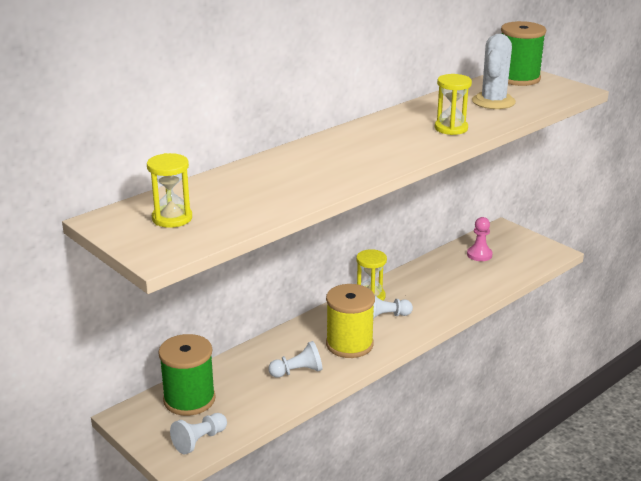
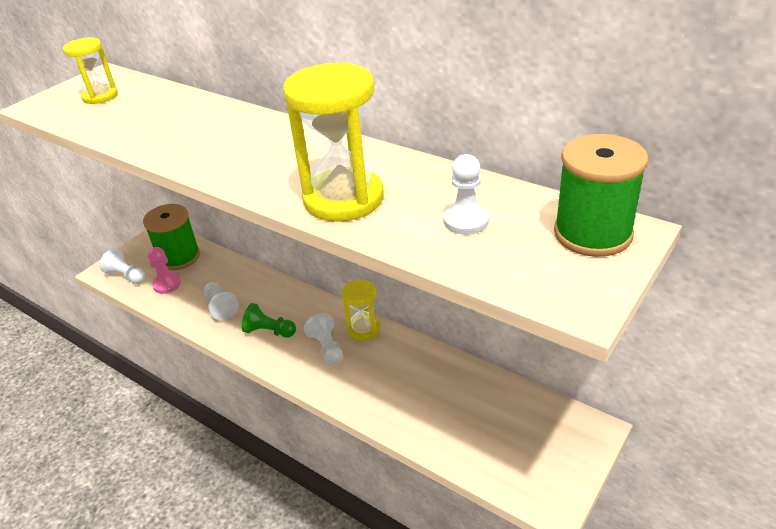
camera: 80 degrees right, 10 degrees up
(349, 344) = (269, 331): yellow spool -> green pawn
(451, 128) = (343, 199): yellow hourglass -> yellow hourglass, size x1.74
(479, 255) = (501, 412): pink pawn -> pink pawn (167, 284)
(493, 101) = (466, 221): white cactus -> white pawn

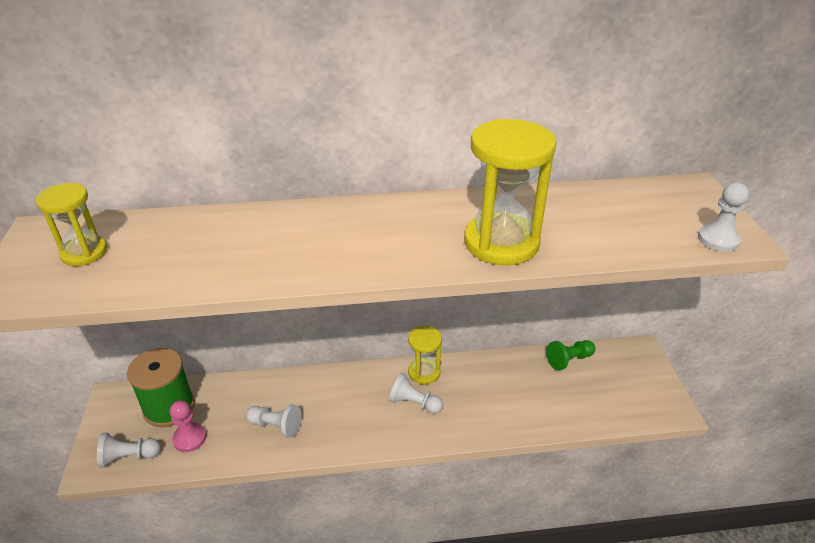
camera: 45 degrees left, 0 degrees up
(269, 331) = (349, 419): green pawn -> green pawn (569, 360)
(466, 221) = (604, 221): white pawn -> white pawn (718, 239)
(592, 233) = (680, 196): green spool -> none

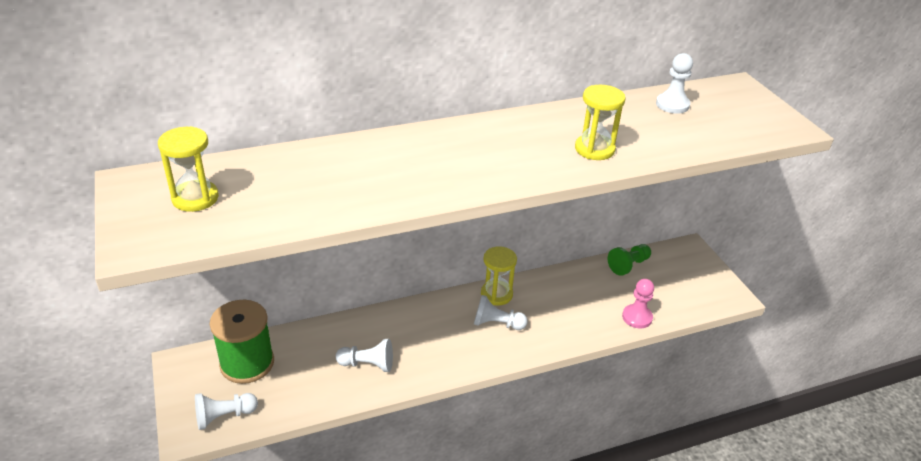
camera: 15 degrees left, 0 degrees up
(189, 438) = (282, 389): pink pawn -> pink pawn (637, 317)
(501, 243) = (594, 149): yellow hourglass -> yellow hourglass, size x0.57
(718, 239) = (773, 129): white pawn -> white pawn (672, 105)

